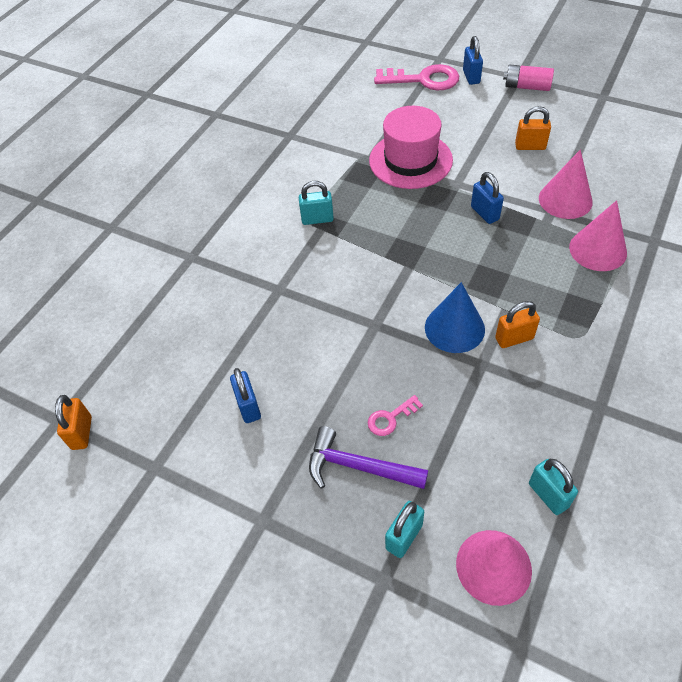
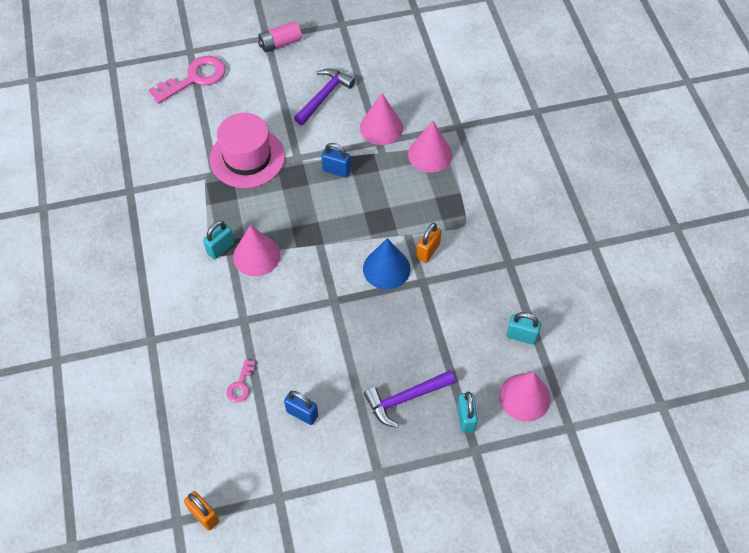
camera: 45 degrees left, 5 degrees up
(342, 243) = (256, 255): none -> pink cone
(390, 418) = (398, 355): pink key -> pink key (240, 385)
(471, 77) = (230, 56): blue padlock -> none
(530, 146) = (324, 96): orange padlock -> purple hammer

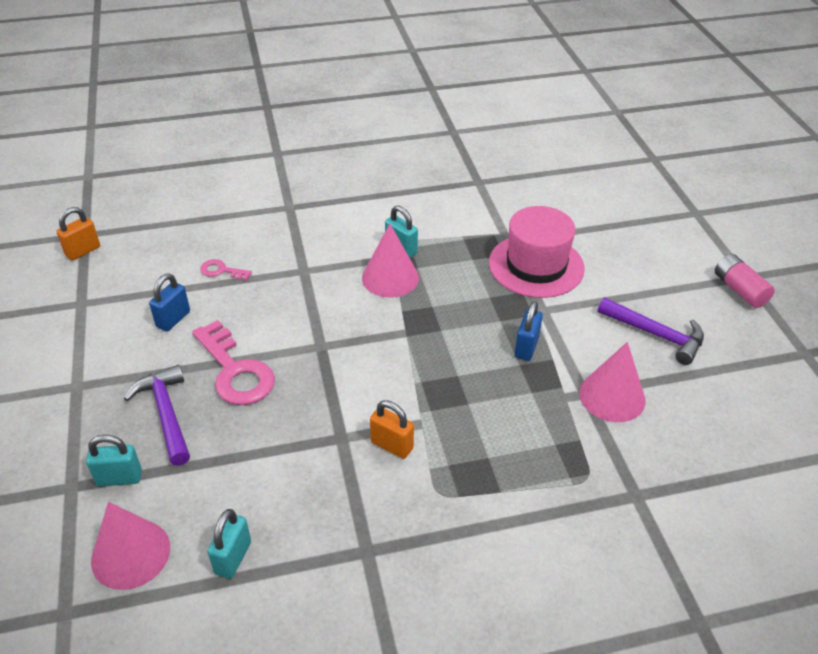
camera: 90 degrees right, 15 degrees down
(194, 78) = (652, 218): pink key -> pink key (235, 371)
(386, 268) = (365, 398): blue cone -> none
(430, 154) = (570, 454): pink cone -> none

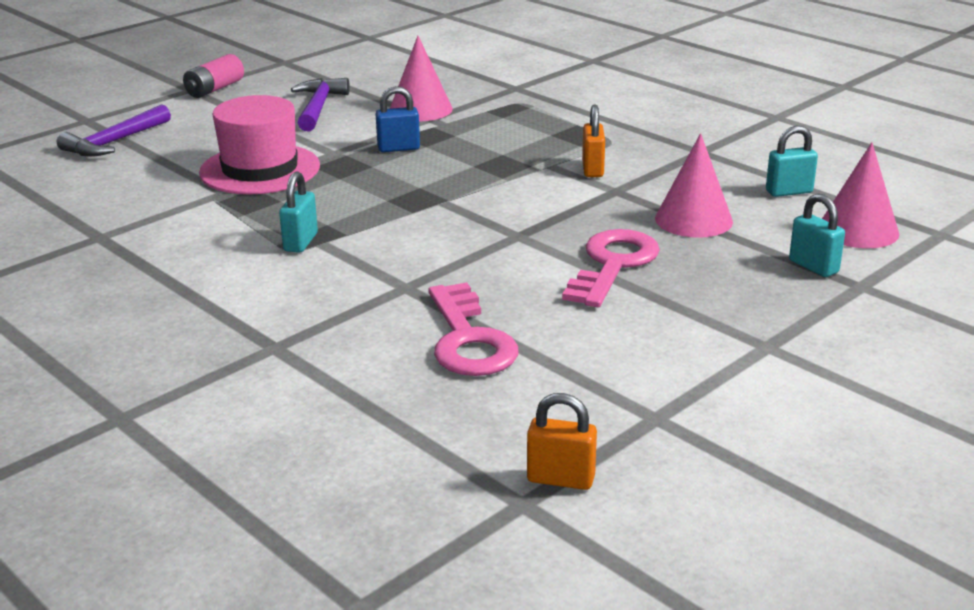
camera: 120 degrees left, 15 degrees down
(166, 414) = (717, 277): purple hammer -> purple hammer (115, 142)
(173, 319) = (592, 334): blue padlock -> none
(221, 271) = (468, 340): pink key -> pink key, size x2.05
(390, 278) = (362, 233): pink cone -> pink cone (693, 220)

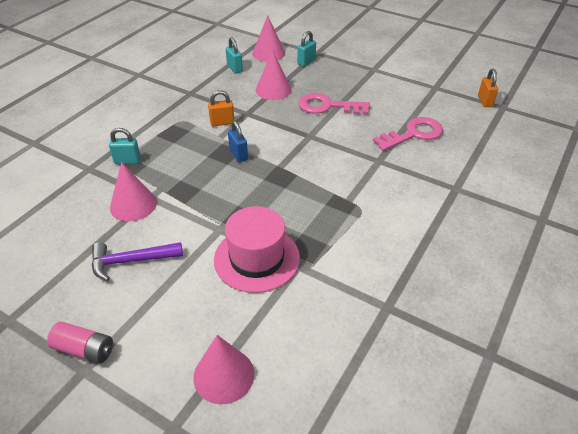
camera: 105 degrees left, 15 degrees up
(115, 142) = (223, 375): purple hammer -> pink cone
(300, 242) = (351, 208): turquoise padlock -> turquoise padlock (127, 161)
(398, 148) = (206, 200): blue padlock -> blue padlock (238, 155)

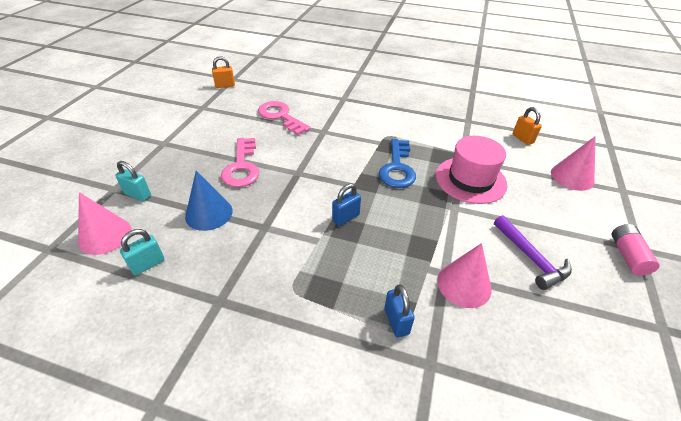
camera: 105 degrees left, 0 degrees up
(127, 161) = (396, 321): turquoise padlock -> blue padlock
(222, 123) = (289, 245): orange padlock -> orange padlock (522, 139)
(273, 90) = (209, 213): pink cone -> blue cone
(296, 203) = (397, 168): none -> blue key

